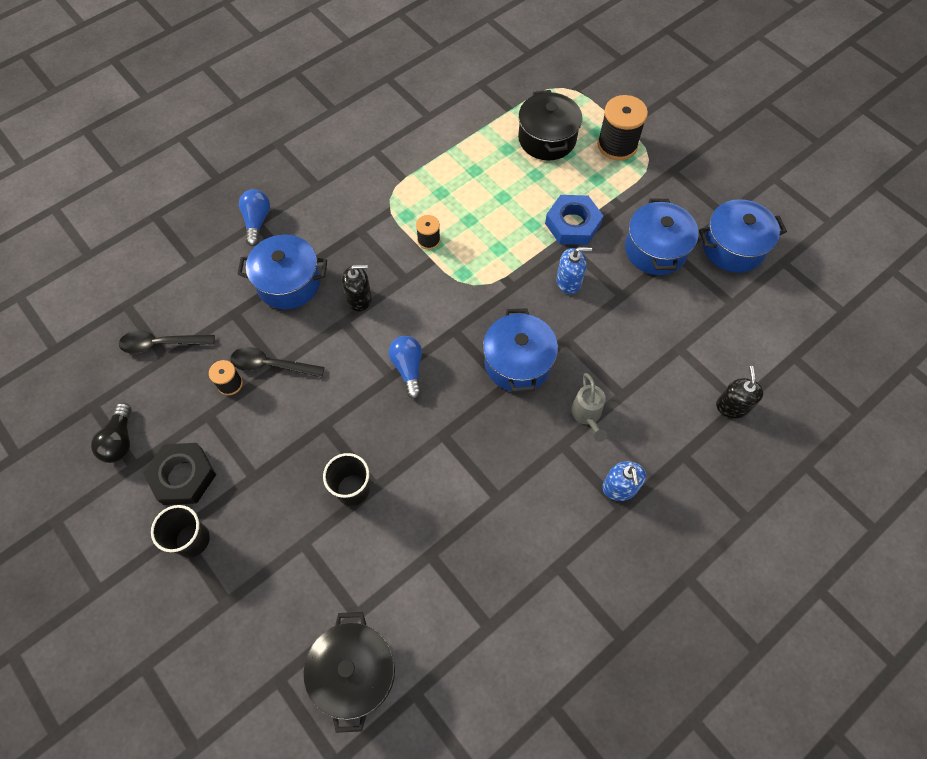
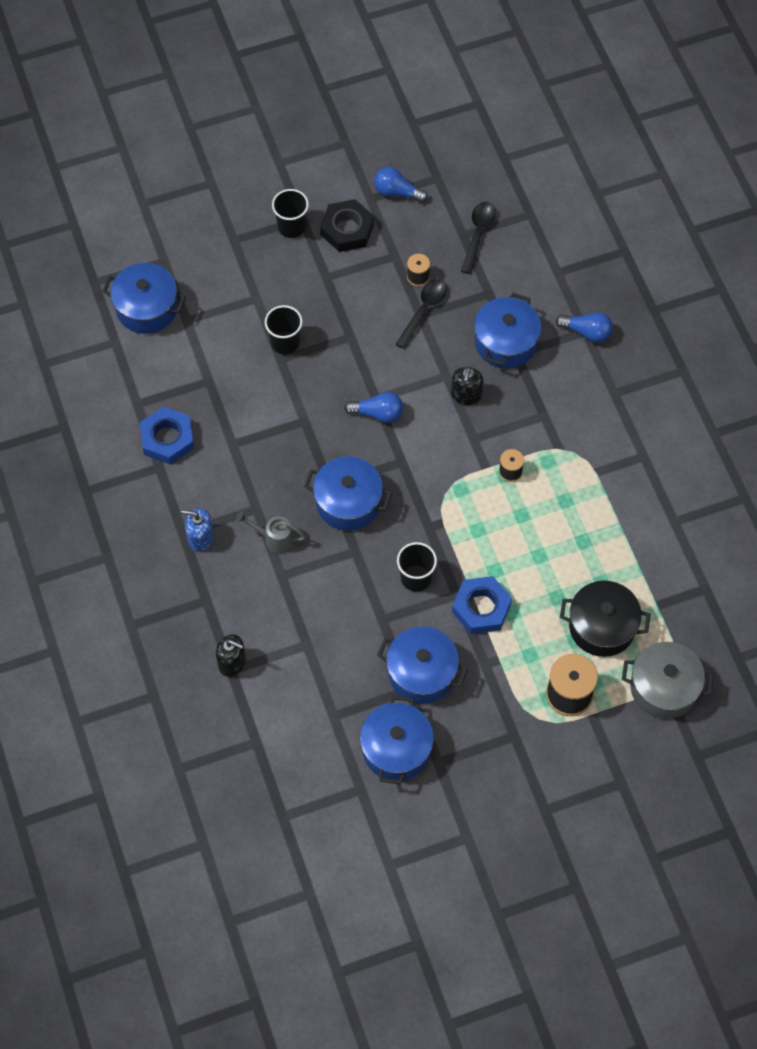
camera: 110 degrees right, 0 degrees up
(120, 440) = (397, 192): black light bulb -> blue light bulb
(354, 672) = (147, 308): black pot -> blue pot
(520, 571) = (167, 439): none -> blue nut
(569, 281) = (416, 578): blue soap dispenser -> black cup
(578, 89) = (663, 688): none -> grey pot

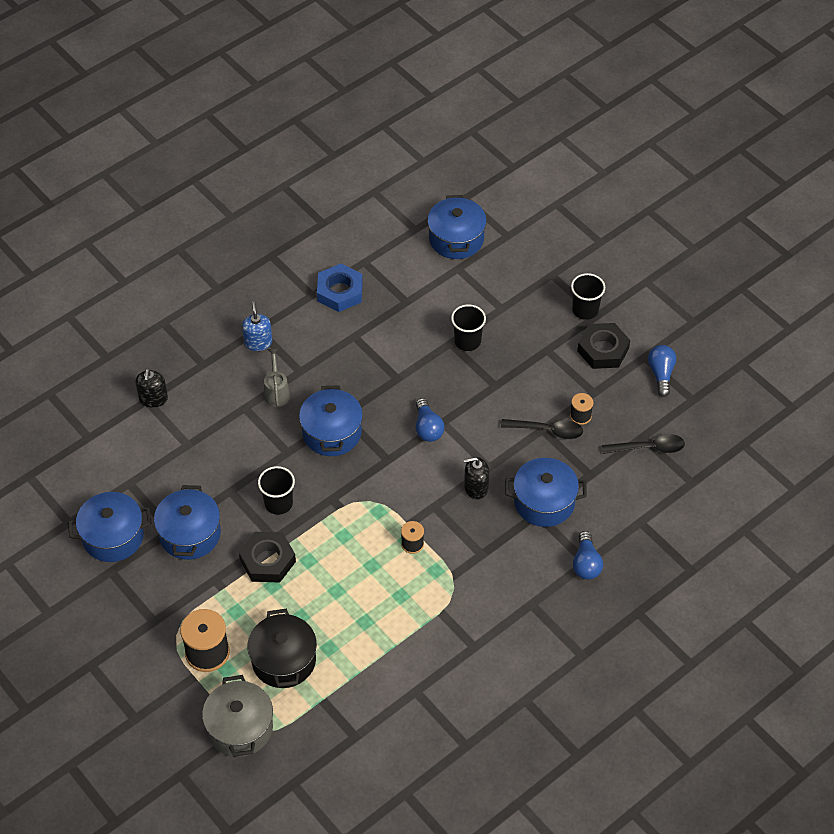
camera: 70 degrees right, 10 degrees down
(481, 608) = (267, 561): blue nut -> black nut

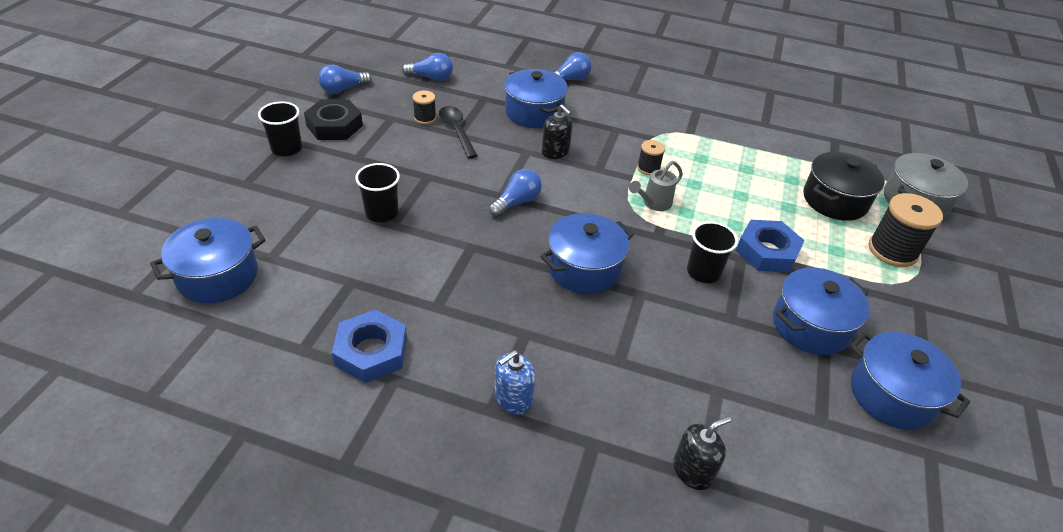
camera: 125 degrees left, 10 degrees down
(267, 561) = (767, 251): black nut -> blue nut
(276, 392) = (572, 341): grey watering can -> grey watering can (653, 203)
(649, 448) = (431, 77): black spoon -> blue light bulb

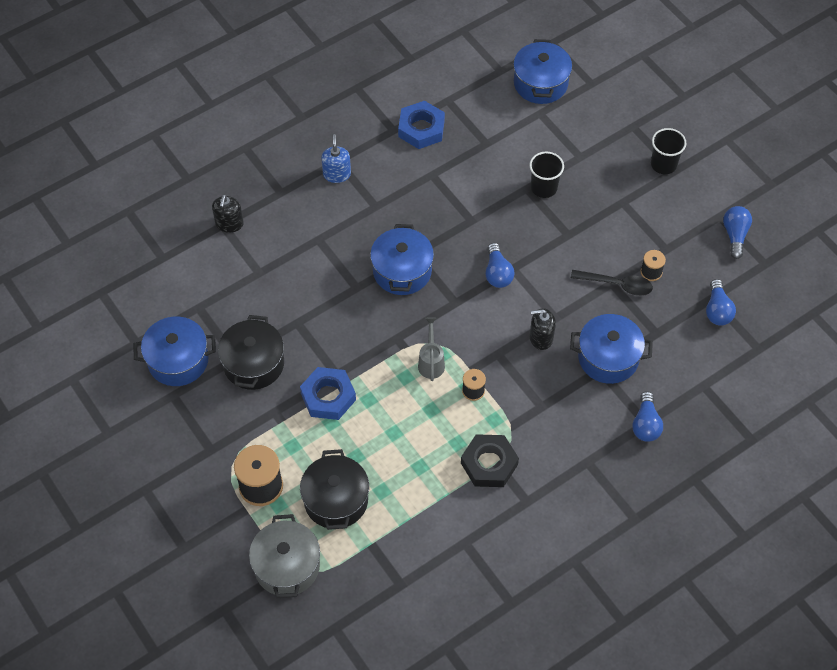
camera: 130 degrees right, 15 degrees up
(334, 125) = (678, 206): black nut -> black nut (489, 464)
(431, 77) = (717, 310): blue light bulb -> blue light bulb turned 45 degrees counterclockwise
(703, 272) = (343, 339): black cup -> none
(811, 326) = (253, 364): blue pot -> black pot

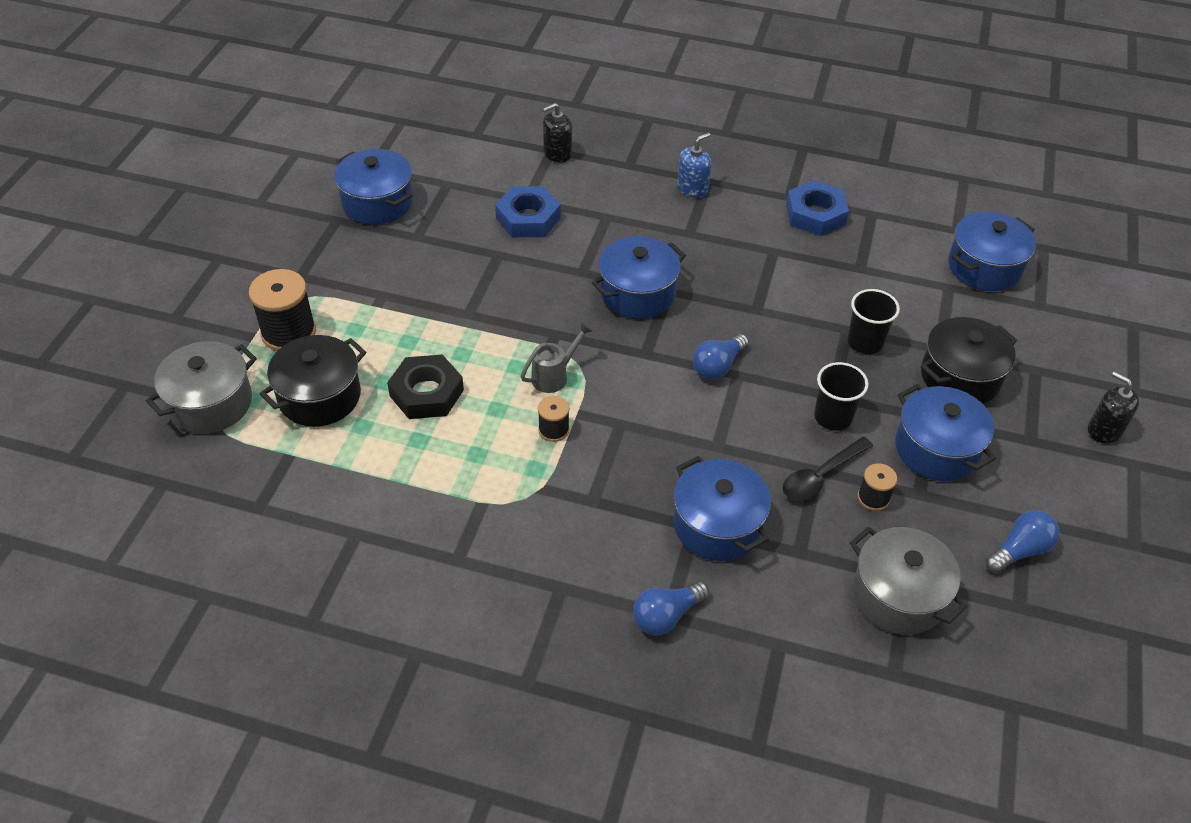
camera: 50 degrees right, 10 degrees down
(253, 364) = (422, 251): black pot -> black pot (960, 377)
(328, 397) = (436, 323): blue nut -> blue nut (528, 218)
(489, 464) = (475, 497): black nut -> black nut (426, 393)
(541, 338) = (679, 449): black soap dispenser -> black soap dispenser (1104, 430)
(617, 285) = (820, 476): black spoon -> black spoon turned 75 degrees clockwise
(645, 217) = (936, 449): none -> blue pot
(663, 164) = (1024, 425): black cup -> black cup (833, 417)
(717, 310) = (898, 595): blue light bulb -> grey pot

